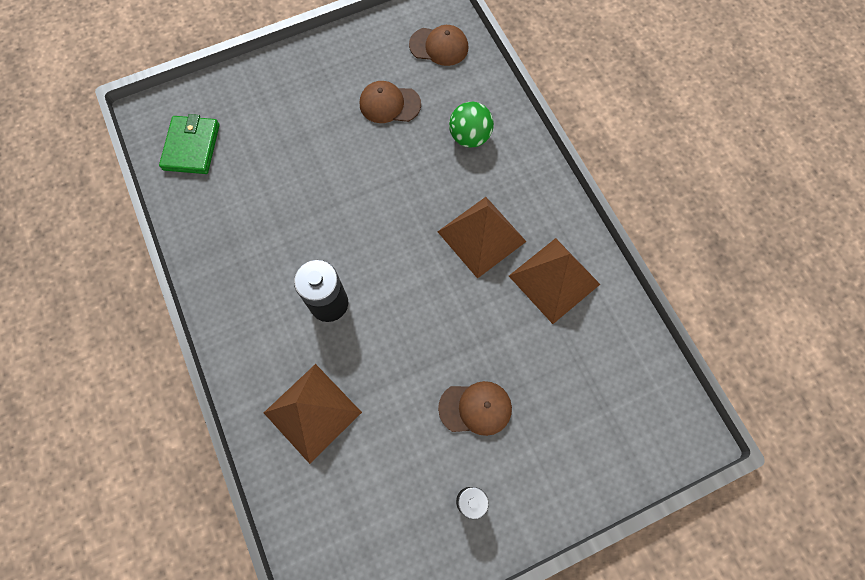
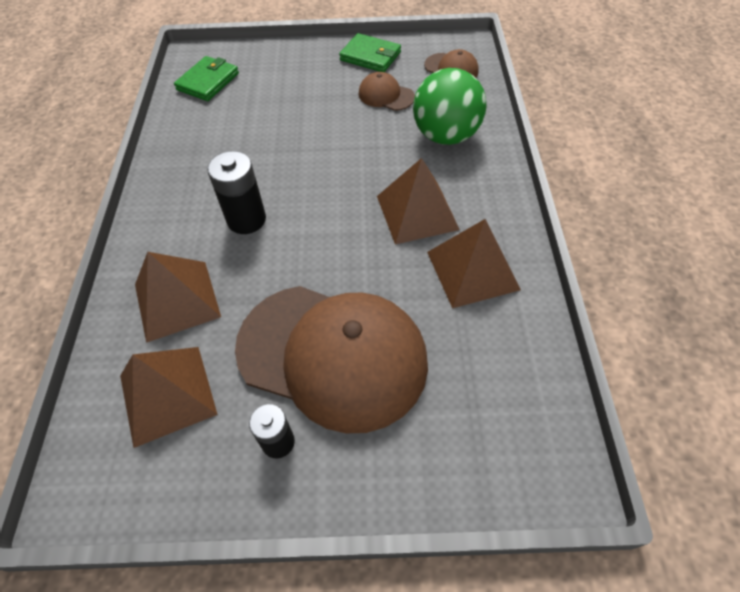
camera: 25 degrees right, 15 degrees down
(349, 55) = (370, 56): none -> green wallet
(357, 501) = (167, 394): none -> brown pyramid
(469, 137) = (445, 136): green ball -> green ball, size x1.62
(475, 408) = (332, 355): brown cap -> brown cap, size x2.36

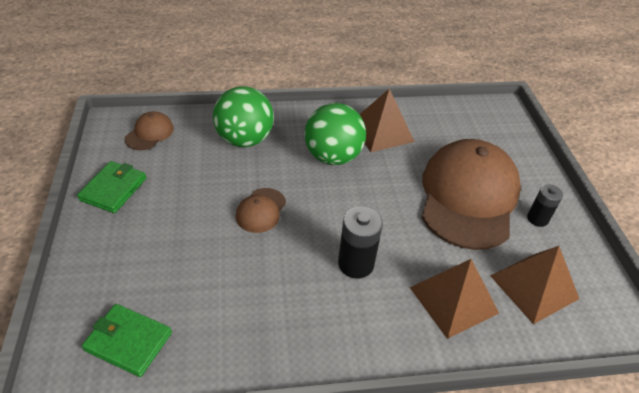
camera: 100 degrees left, 10 degrees down
(386, 95) = (184, 176): brown cap -> brown cap (261, 210)
(417, 212) = (333, 157): brown pyramid -> green ball

